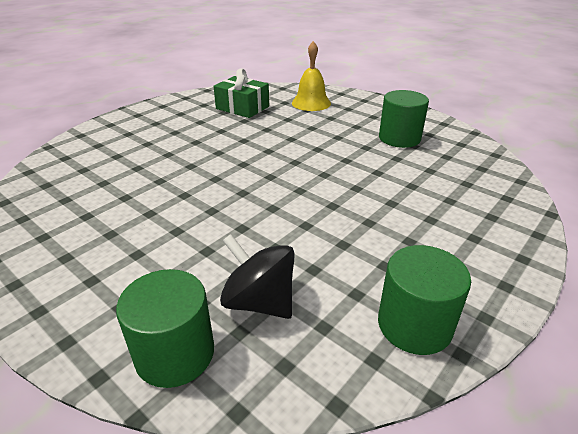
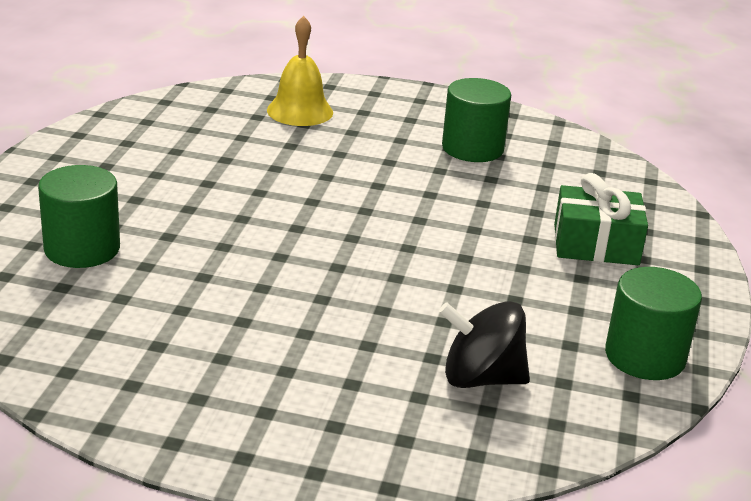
camera: 30 degrees left, 5 degrees down
(175, 353) = (443, 446): green cylinder -> green cylinder (82, 249)
(242, 107) = (199, 137): green gift -> green gift (596, 244)

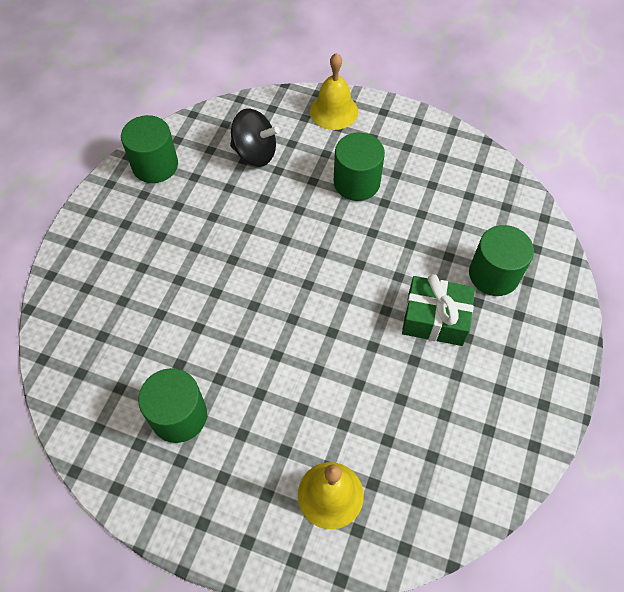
camera: 170 degrees left, 30 degrees up
(291, 343) = (356, 182): none -> green cylinder
(347, 452) = (334, 111): none -> yellow bell
(596, 244) = (133, 270): green gift -> green gift (435, 318)

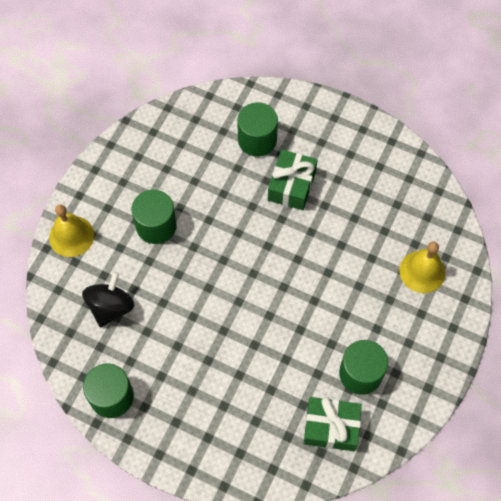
camera: 85 degrees left, 5 degrees up
(110, 383) = (331, 427): none -> green gift

